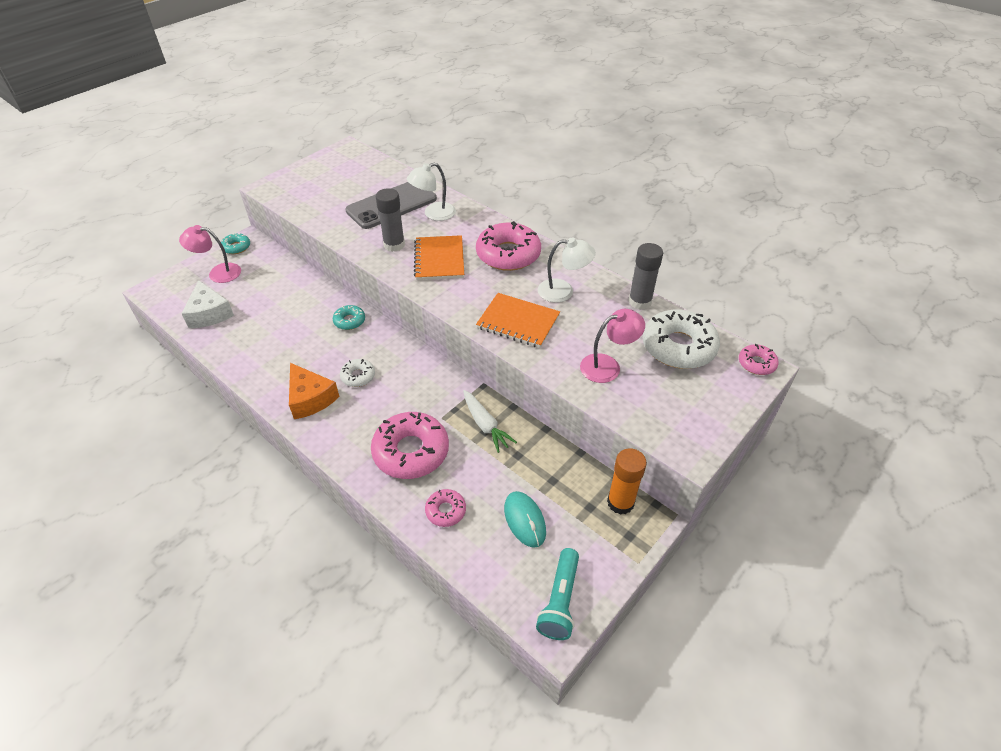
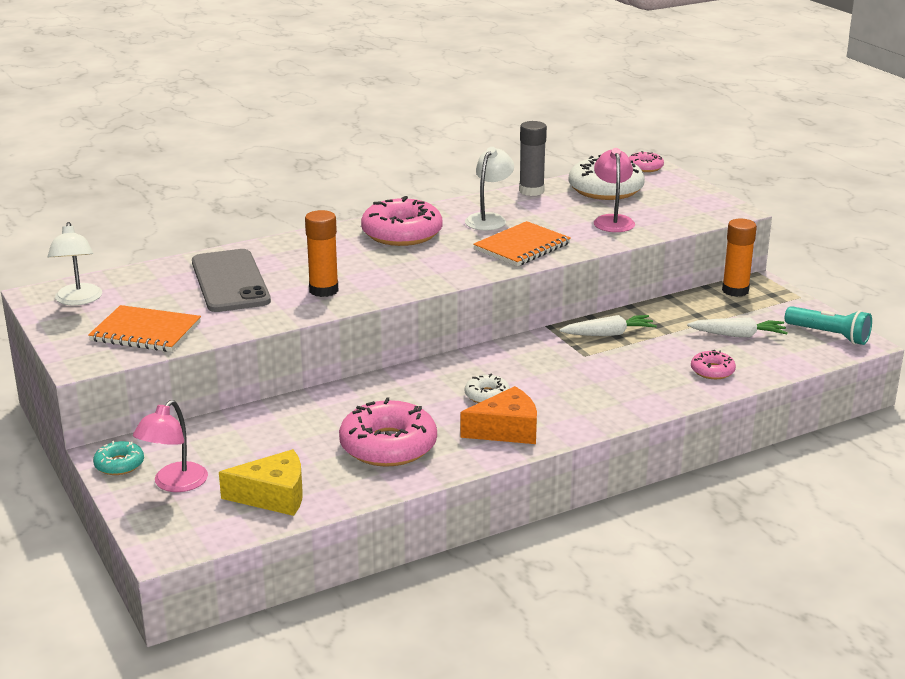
camera: 70 degrees left, 20 degrees down
(209, 313) = (273, 496): white cheese -> yellow cheese
(349, 321) = (378, 390): turquoise donut -> none
(394, 245) = (323, 290): grey glue stick -> orange glue stick
(411, 451) = (625, 378): pink donut -> pink donut (388, 446)
(433, 214) = (279, 260): white lamp -> white lamp (78, 300)
(439, 259) = (378, 269): orange notebook -> orange notebook (146, 332)
(525, 520) = (738, 335): turquoise mouse -> white carrot

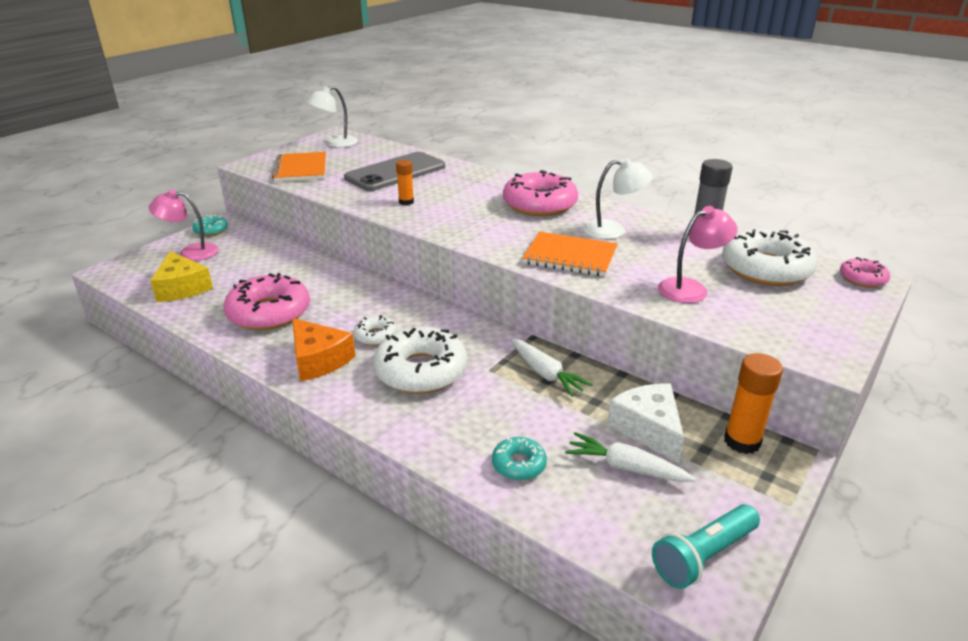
camera: 65 degrees right, 5 degrees up
(323, 290) = (406, 202): orange glue stick -> orange glue stick, size x0.61
(563, 384) = (421, 371): none -> white donut
(702, 316) = (648, 429): none -> white cheese
(712, 371) = (519, 464): pink donut -> turquoise donut
(738, 335) = (626, 467): white carrot -> white carrot turned 135 degrees clockwise
(829, 335) = (703, 556): turquoise flashlight -> turquoise flashlight turned 45 degrees clockwise

